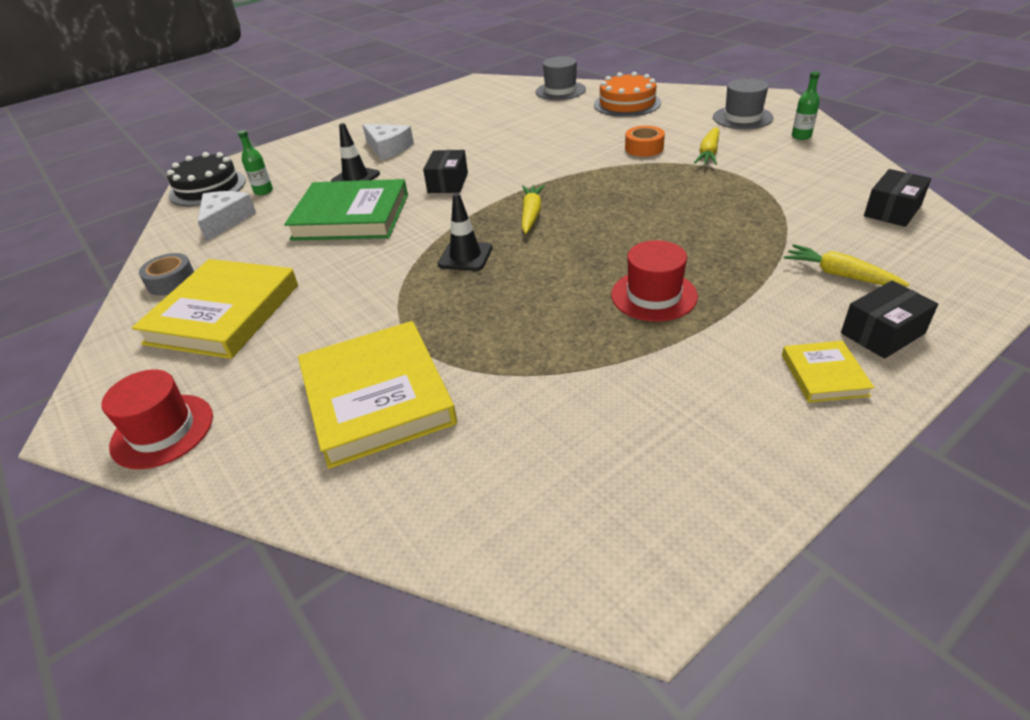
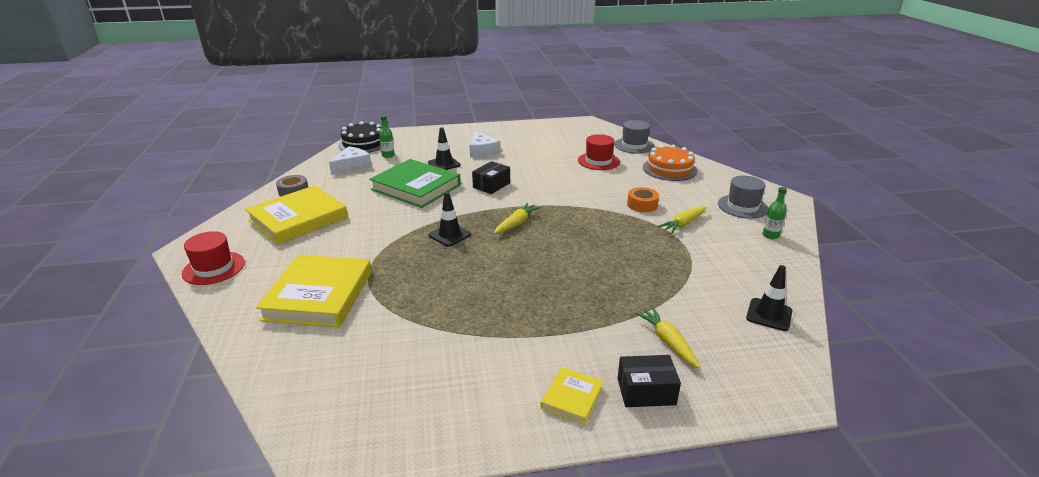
camera: 25 degrees right, 10 degrees down
(654, 295) = (529, 303): red hat -> red hat (598, 161)
(892, 210) = (769, 314): black box -> black traffic cone

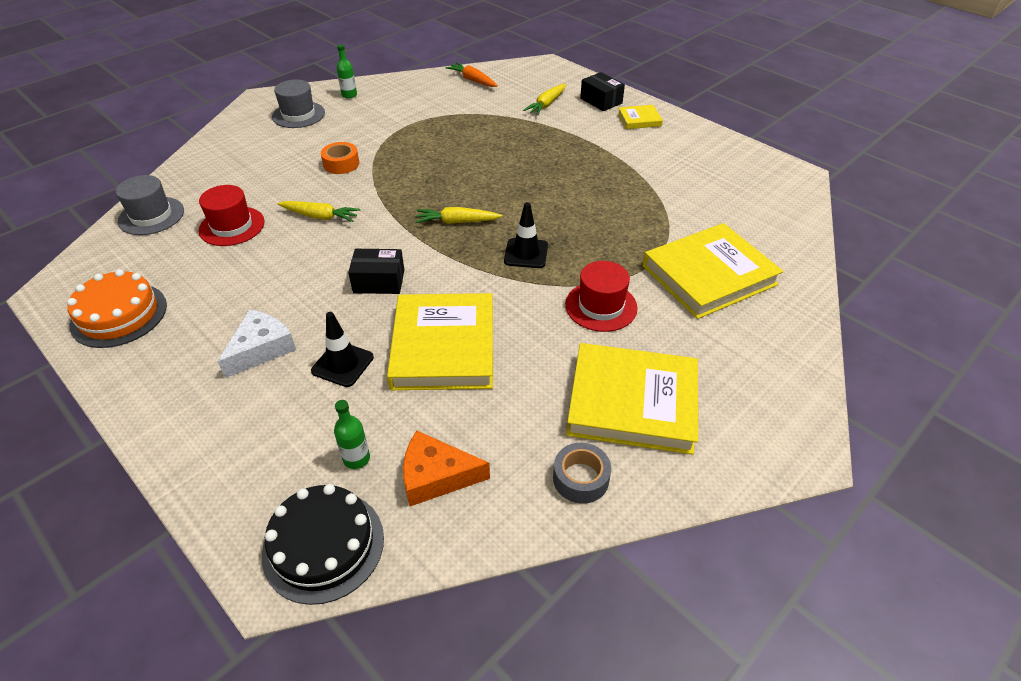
camera: 125 degrees left, 15 degrees up
(214, 268) = (785, 387): red hat -> red hat (601, 306)
(352, 166) = (436, 476): white cheese -> orange cheese
(416, 187) = (443, 346): green book -> yellow book
(669, 169) = (225, 171): orange cake -> orange cake (119, 315)
(683, 224) = (365, 134): yellow carrot -> yellow carrot (320, 217)
(769, 314) = (472, 80): black traffic cone -> orange carrot

